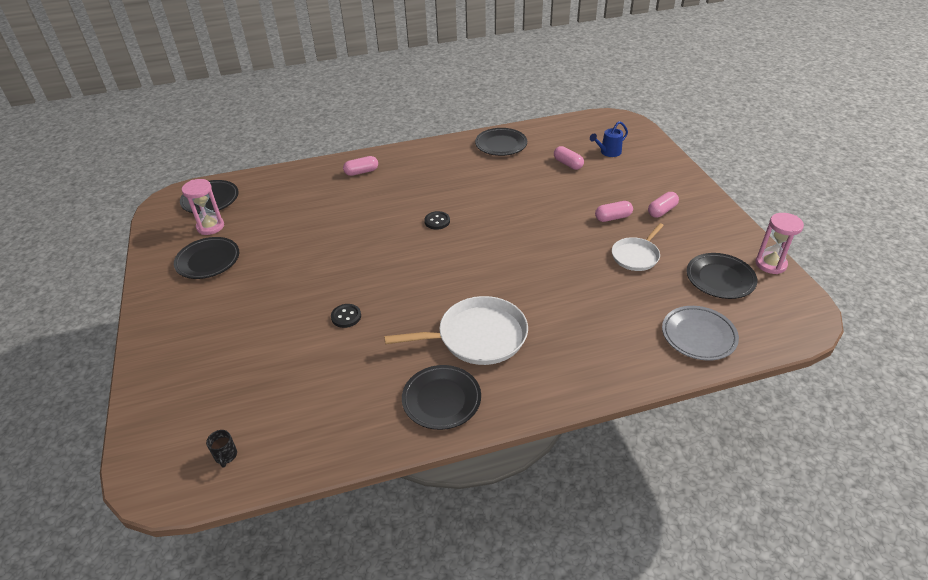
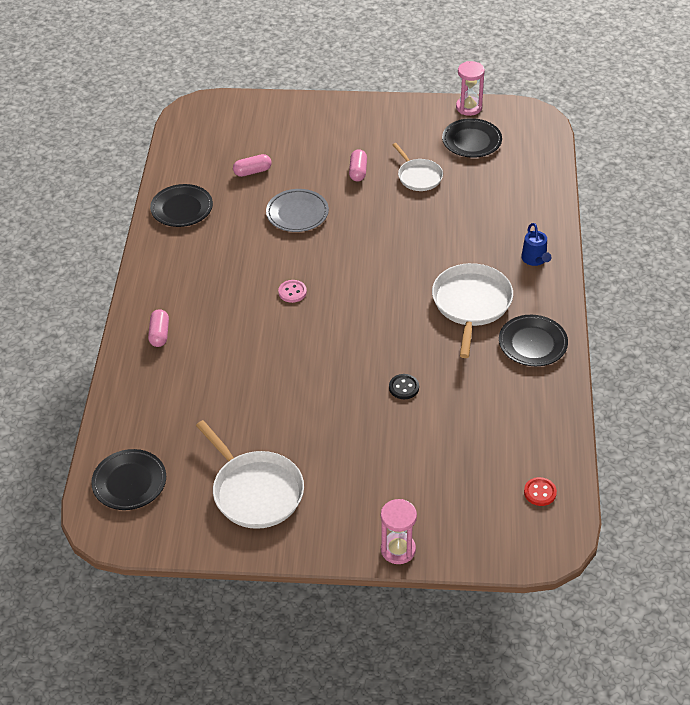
camera: 70 degrees left, 5 degrees up
(208, 261) = (255, 491): black plate -> white pan
(210, 227) = (188, 485): pink hourglass -> pink hourglass (398, 550)
(226, 456) = (540, 492): black mug -> red button
(437, 221) = (292, 292): black button -> pink button
(608, 152) = (251, 137): blue watering can -> blue watering can (535, 259)
(662, 211) = (366, 138): pink capsule -> none
(698, 336) = (528, 178): grey plate -> grey plate (297, 213)

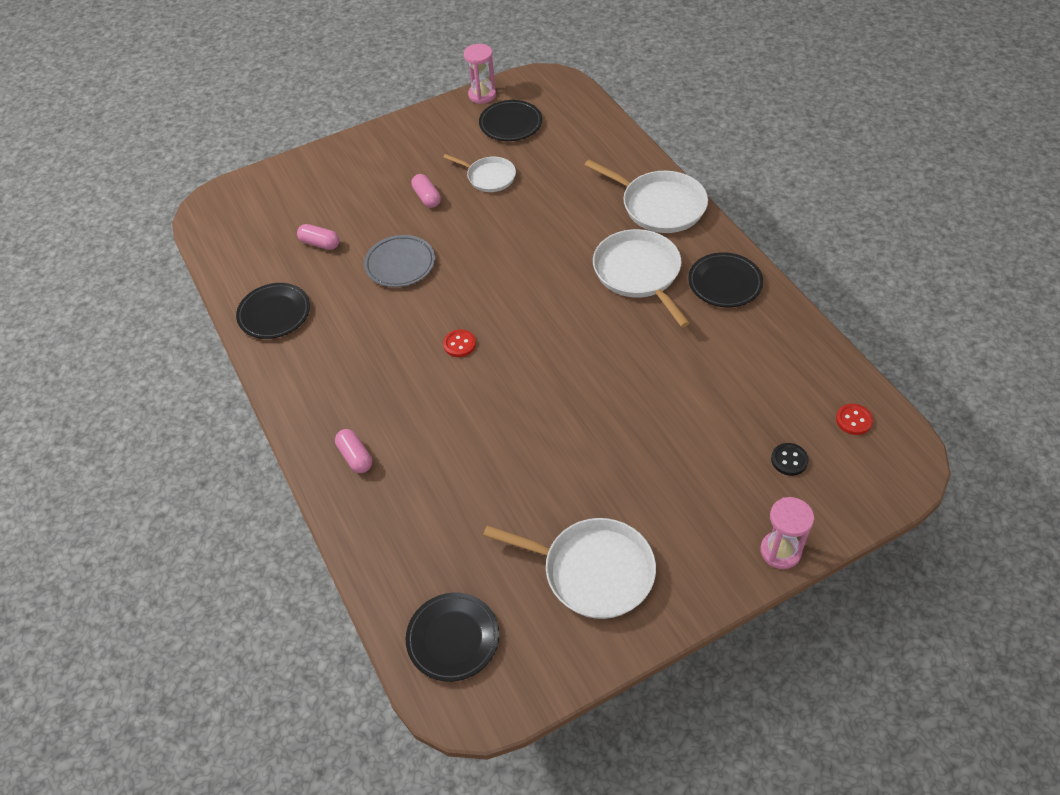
camera: 30 degrees left, 5 degrees up
(252, 171) = (320, 243): pink capsule -> pink capsule turned 75 degrees clockwise
(292, 292) = (459, 344): pink button -> red button
(404, 387) = (646, 384): black button -> black button (789, 460)
(535, 259) = (659, 205): blue watering can -> white pan

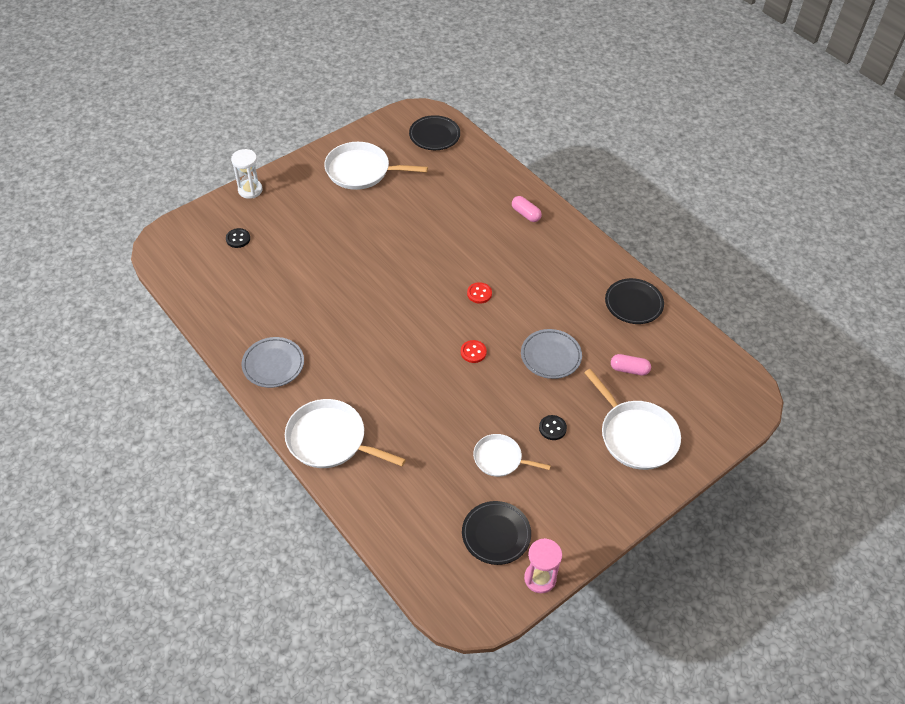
camera: 165 degrees right, 0 degrees up
(427, 197) = (552, 428): pink capsule -> black button
(639, 273) = (345, 367): white pan -> white pan (636, 435)
(724, 283) = (273, 364): black plate -> grey plate
(780, 551) = (250, 190): pink hourglass -> white hourglass
(853, 420) = (189, 267): red button -> red button (473, 352)

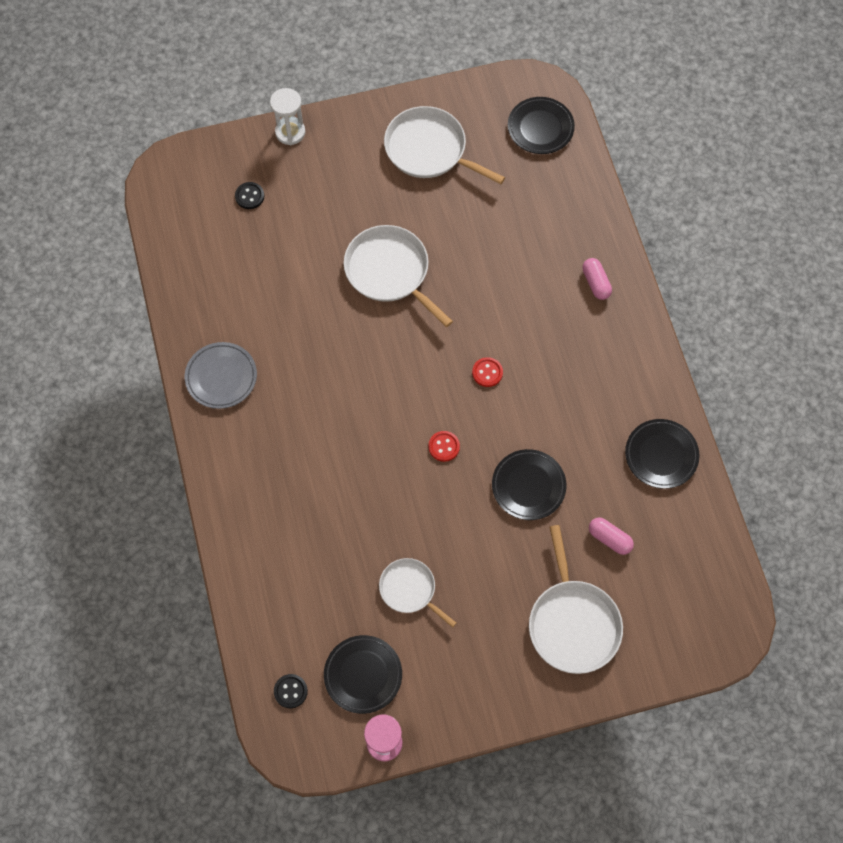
camera: 25 degrees right, 15 degrees up
(330, 440) = (242, 493): white pan -> white pan (390, 272)
(550, 356) = (528, 486): grey plate -> black plate
(552, 428) = (485, 576): black button -> black button (290, 691)

